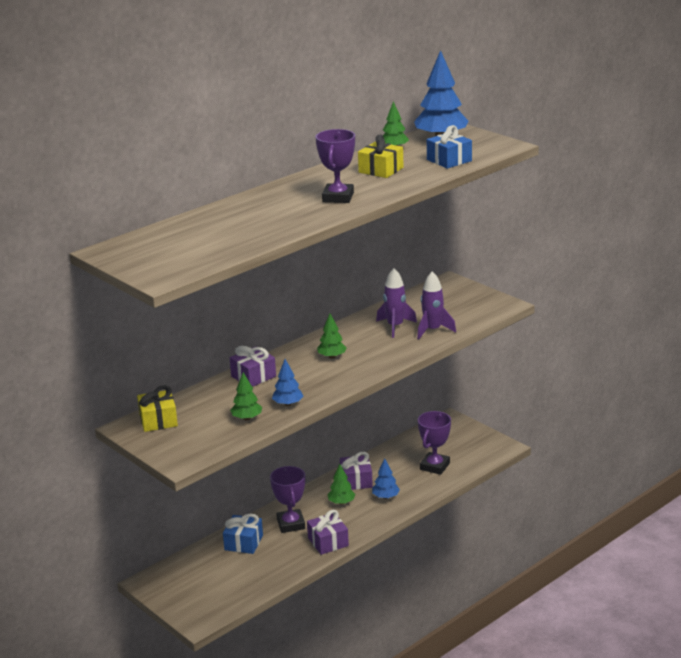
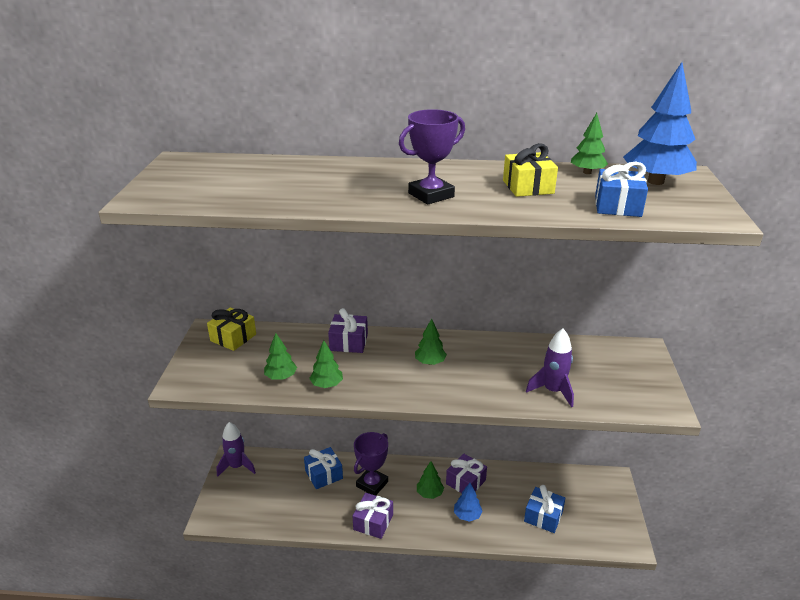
camera: 45 degrees right, 5 degrees up
(288, 404) = (326, 385): blue tree -> green tree
(395, 327) = (526, 366): purple rocket -> purple rocket (237, 466)
(434, 466) = (543, 516): purple trophy -> blue gift

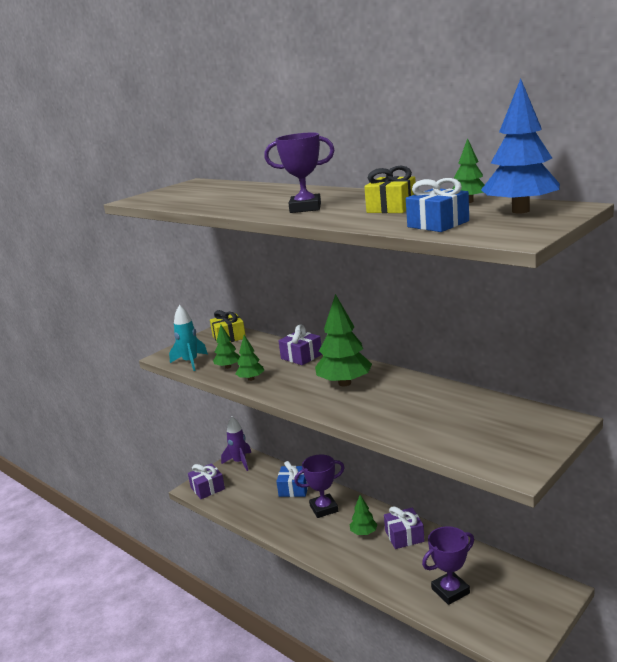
camera: 40 degrees right, 10 degrees down
(225, 383) = (190, 362): none -> turquoise rocket
(373, 522) = (298, 535): purple gift -> purple gift (207, 488)
(430, 362) = (344, 383): green tree -> green tree, size x1.86
(467, 515) = (379, 561): blue tree -> none
(543, 516) = (450, 591): blue gift -> purple trophy
(553, 391) = (421, 428): purple rocket -> none

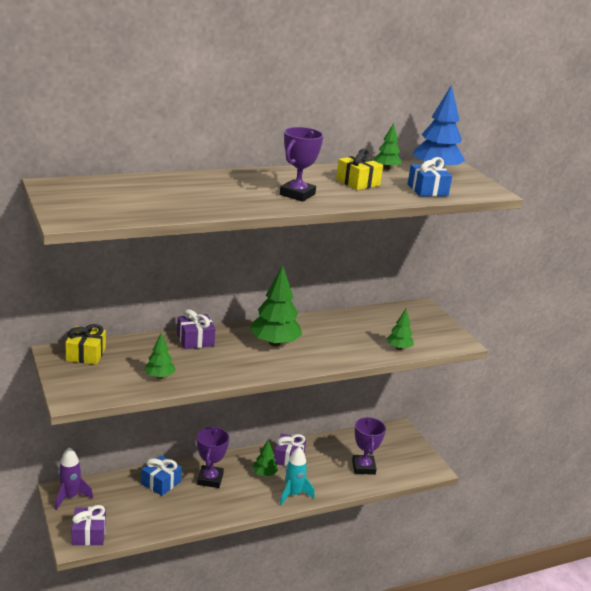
camera: 70 degrees left, 5 degrees up
(190, 362) = (113, 390): turquoise rocket -> turquoise rocket (293, 494)
(251, 379) = (204, 374): green tree -> green tree (398, 348)

